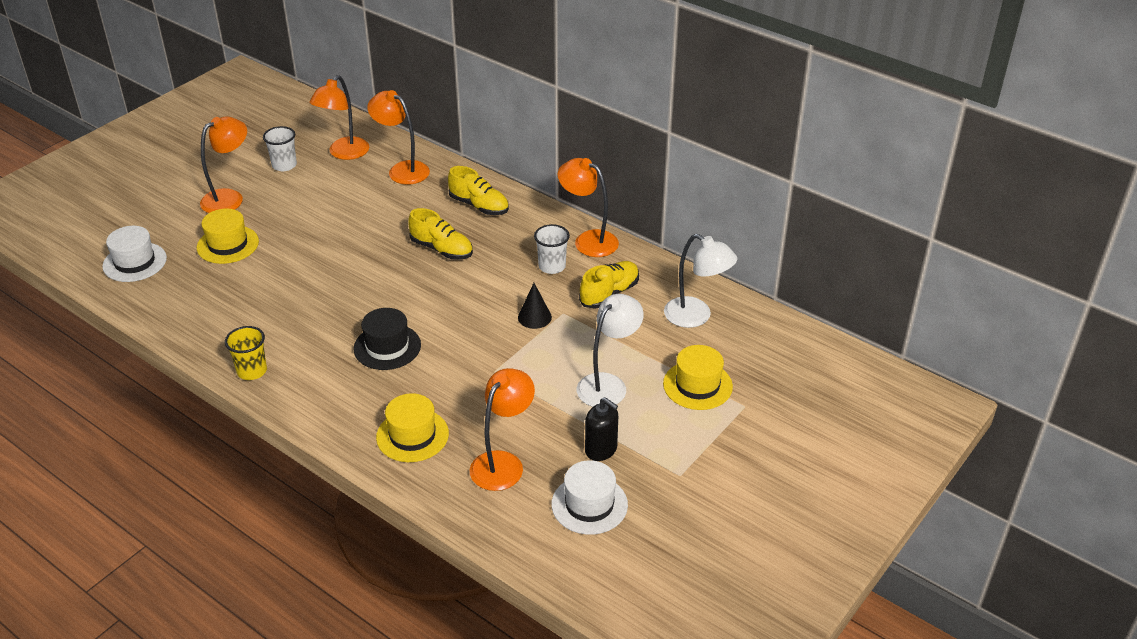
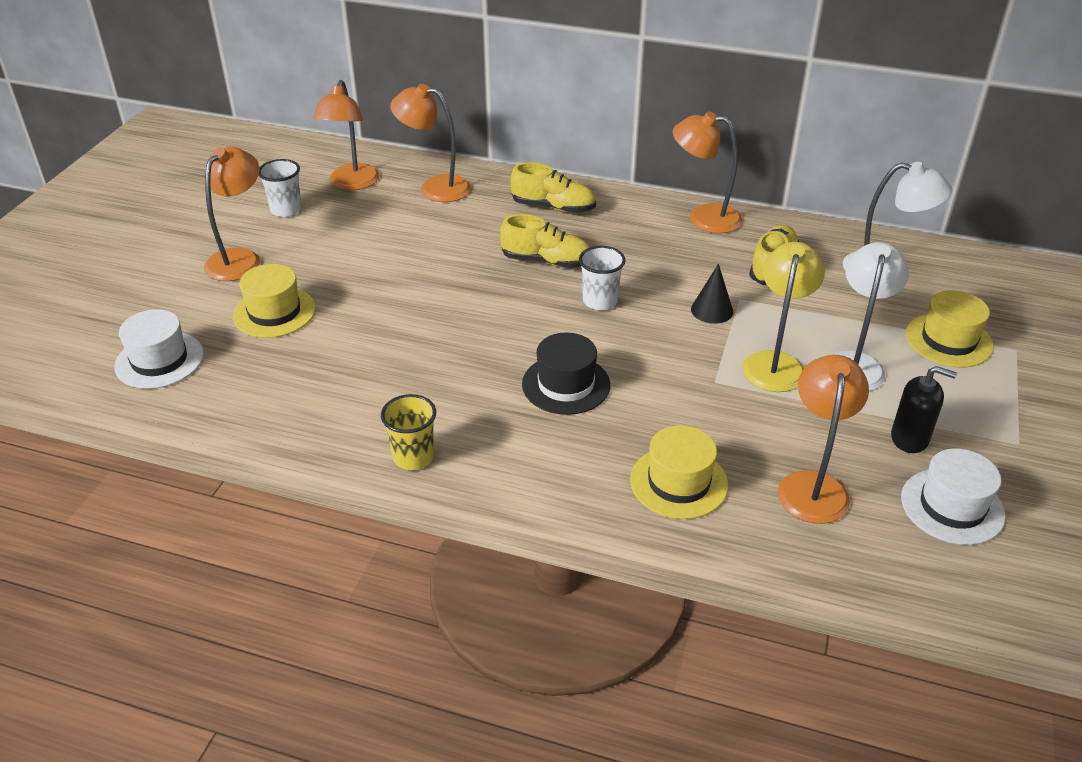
camera: 20 degrees left, 0 degrees up
(549, 369) = (775, 363): none -> yellow lamp
(552, 266) = (686, 252): white cup -> white cup (600, 301)

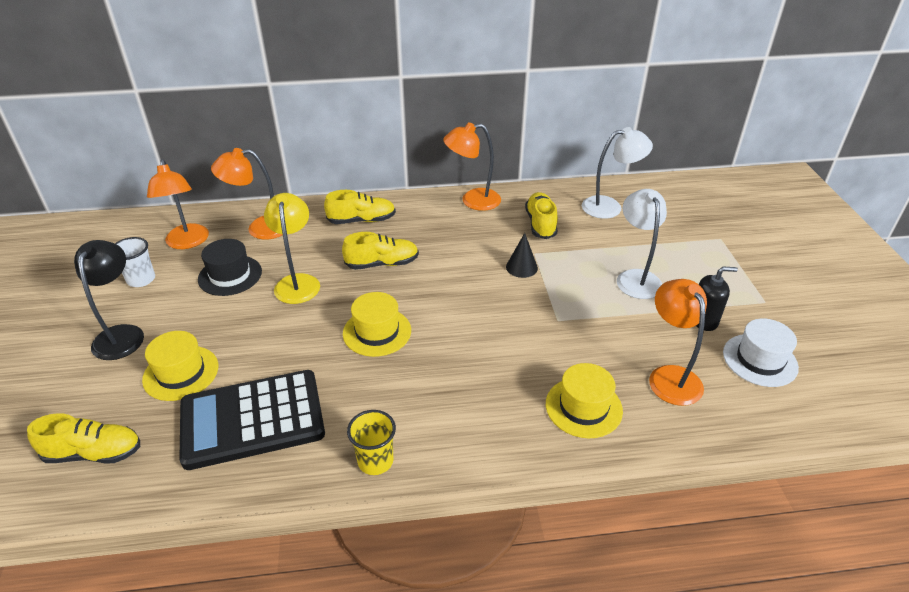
camera: 25 degrees left, 0 degrees up
(159, 360) = (94, 453): white hat -> yellow shoe
(240, 259) = (122, 334): orange lamp -> black lamp
(317, 377) = (252, 419): none -> black calculator
(566, 384) = (456, 357): black hat -> black hat (230, 275)
(600, 301) = (440, 283): white cup -> none
(775, 363) = (587, 293): yellow lamp -> yellow lamp (297, 282)
(948, 340) = (679, 244): yellow hat -> yellow hat (377, 332)

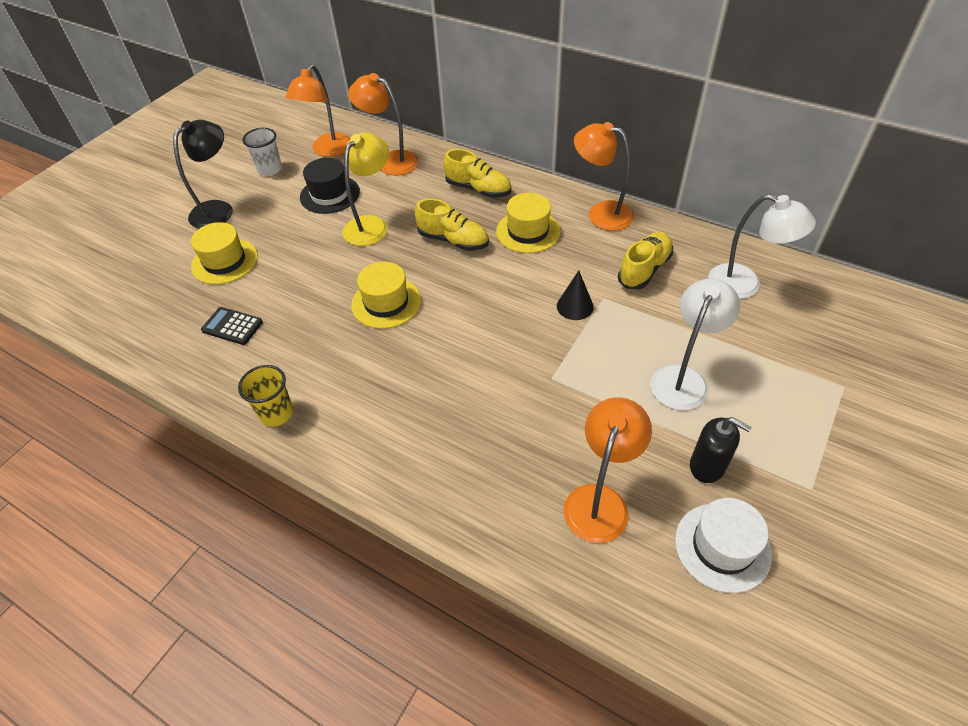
camera: 40 degrees right, 10 degrees up
(94, 453) = (125, 293): yellow shoe -> none
(252, 419) = (232, 326): black calculator -> black calculator, size x0.42
(583, 407) = (482, 476): yellow hat -> yellow hat (528, 231)

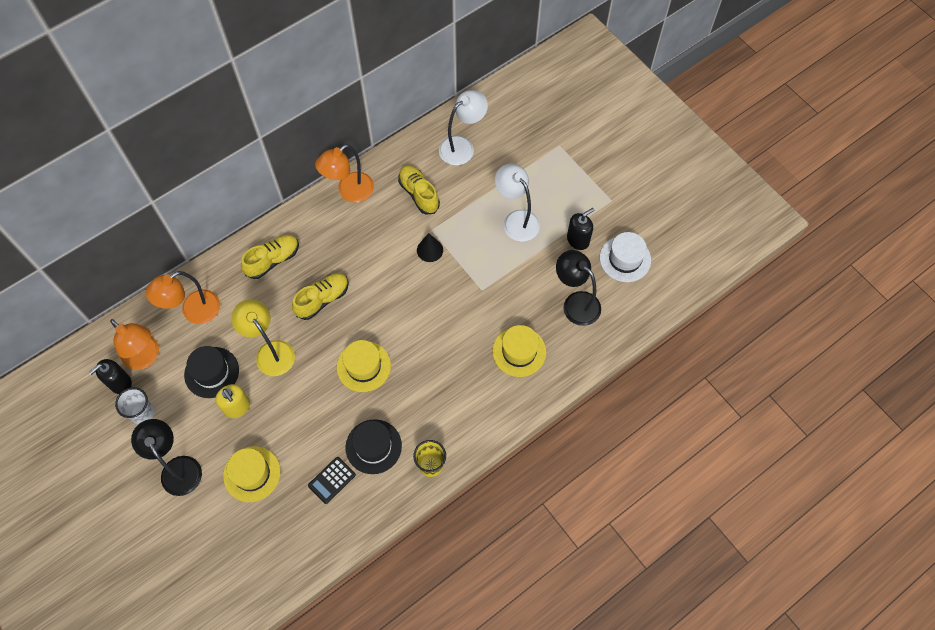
camera: 70 degrees left, 15 degrees up
(285, 348) = (373, 446): none -> black hat
(296, 146) = (120, 383): none -> black soap dispenser
(297, 225) = (237, 407): none -> yellow soap dispenser
(528, 231) = (341, 246): yellow hat -> yellow hat (519, 351)
(600, 500) = (575, 303): orange lamp -> black lamp

